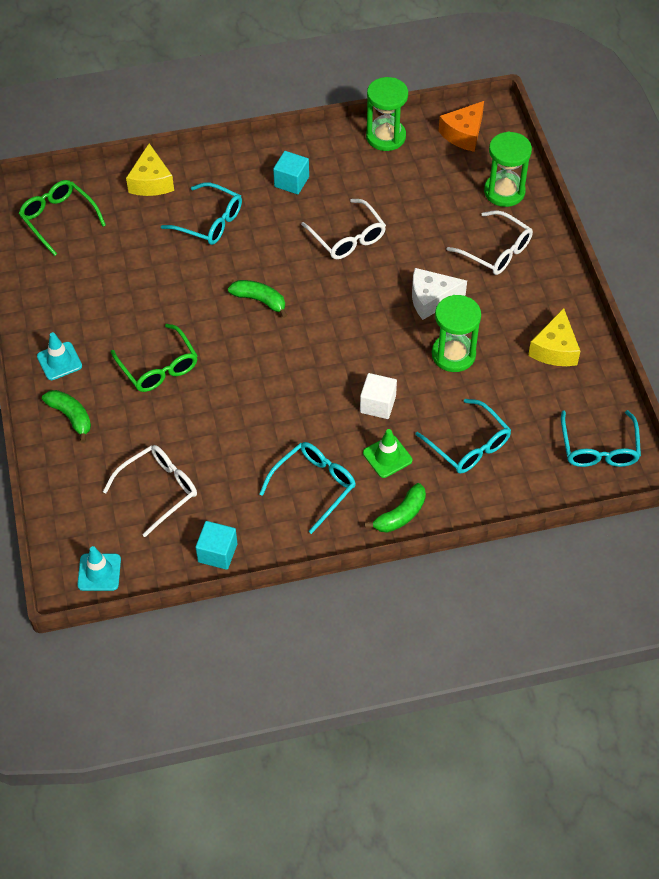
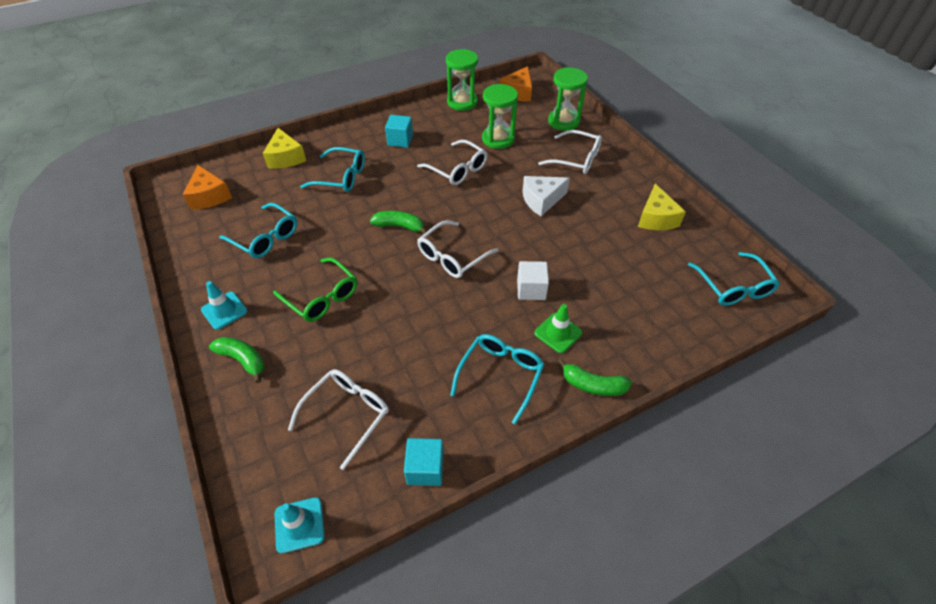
camera: 15 degrees left, 5 degrees down
(59, 219) = (209, 196): green glasses -> orange cheese
(306, 349) = (452, 256): none -> white glasses
(400, 515) = (593, 385): green banana -> green banana turned 75 degrees clockwise
(453, 354) = (577, 237): green hourglass -> green hourglass (498, 139)
(468, 445) = (624, 307): turquoise glasses -> turquoise glasses (265, 238)

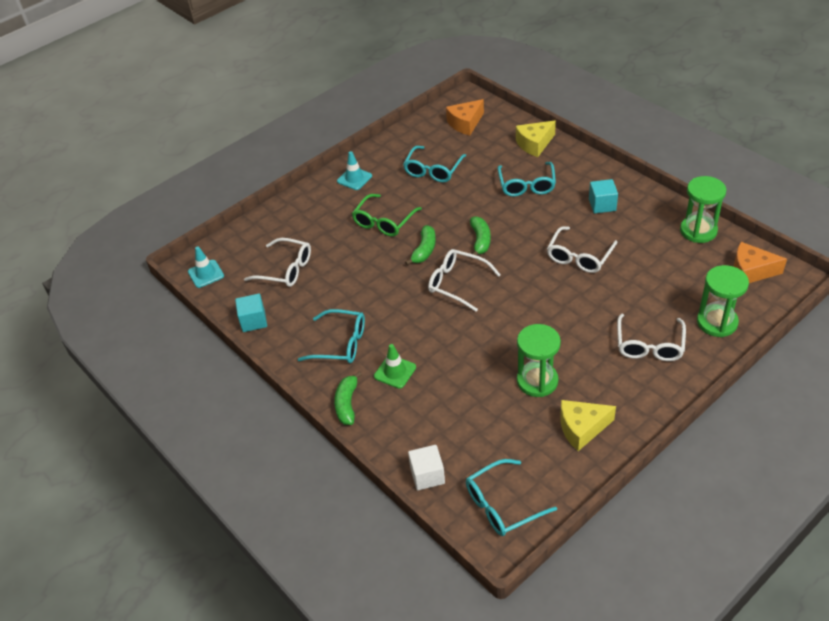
camera: 80 degrees right, 5 degrees down
(243, 360) = (315, 204): green banana -> green banana (424, 250)
(498, 139) = (648, 274): green hourglass -> green hourglass (537, 381)
(531, 289) = (438, 344): white cube -> white cube (427, 475)
(541, 200) = (564, 329): white cheese -> none

